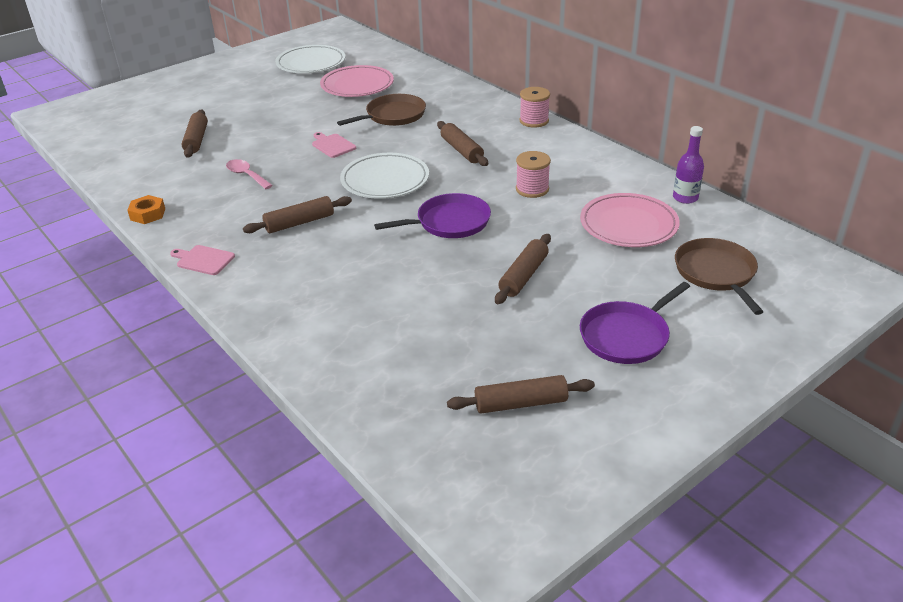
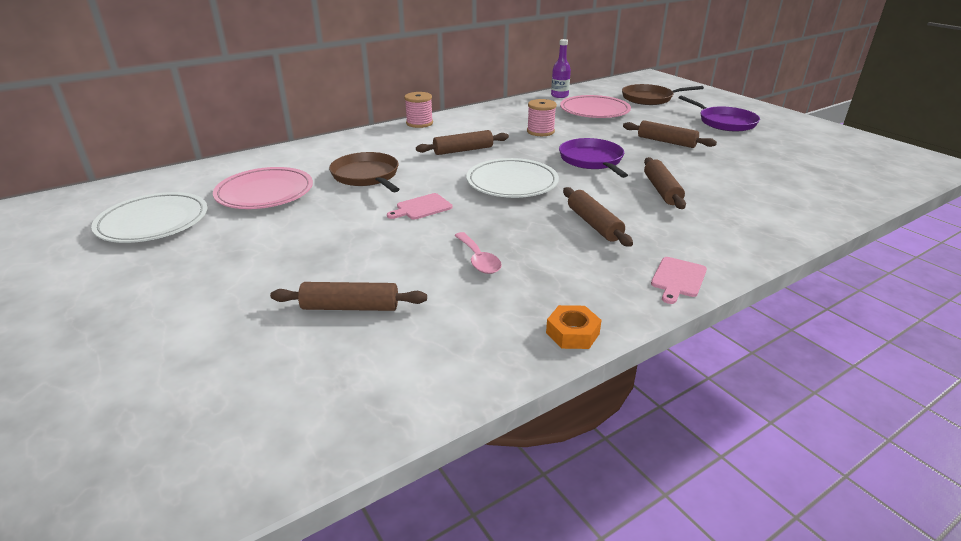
camera: 85 degrees left, 5 degrees down
(246, 175) = (478, 260): pink spoon -> pink spoon turned 75 degrees counterclockwise
(520, 403) = (810, 151): brown rolling pin -> brown rolling pin (661, 190)

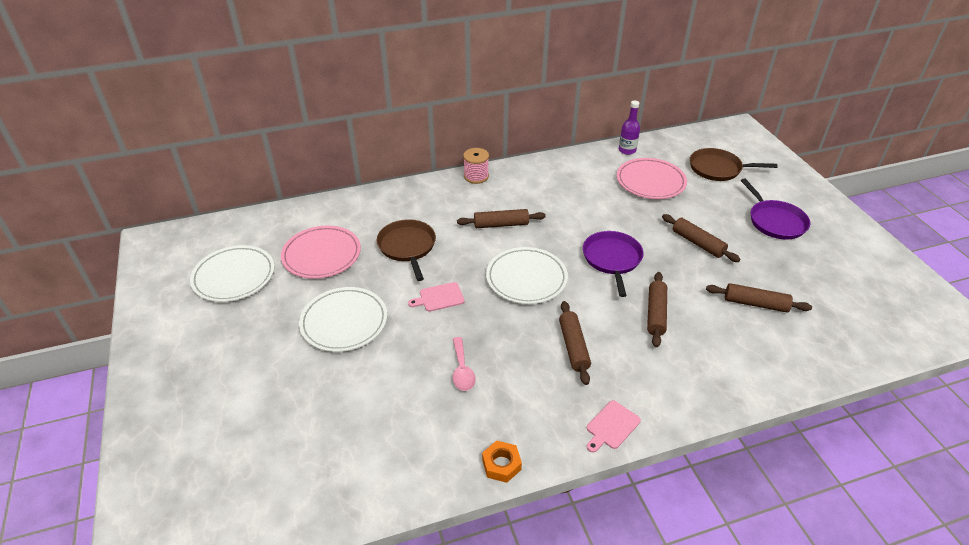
camera: 15 degrees right, 10 degrees up
(313, 241) = (344, 322): none -> white plate
(350, 307) = (352, 401): brown rolling pin -> brown rolling pin (755, 304)
(540, 131) = (583, 207): pink spool -> none

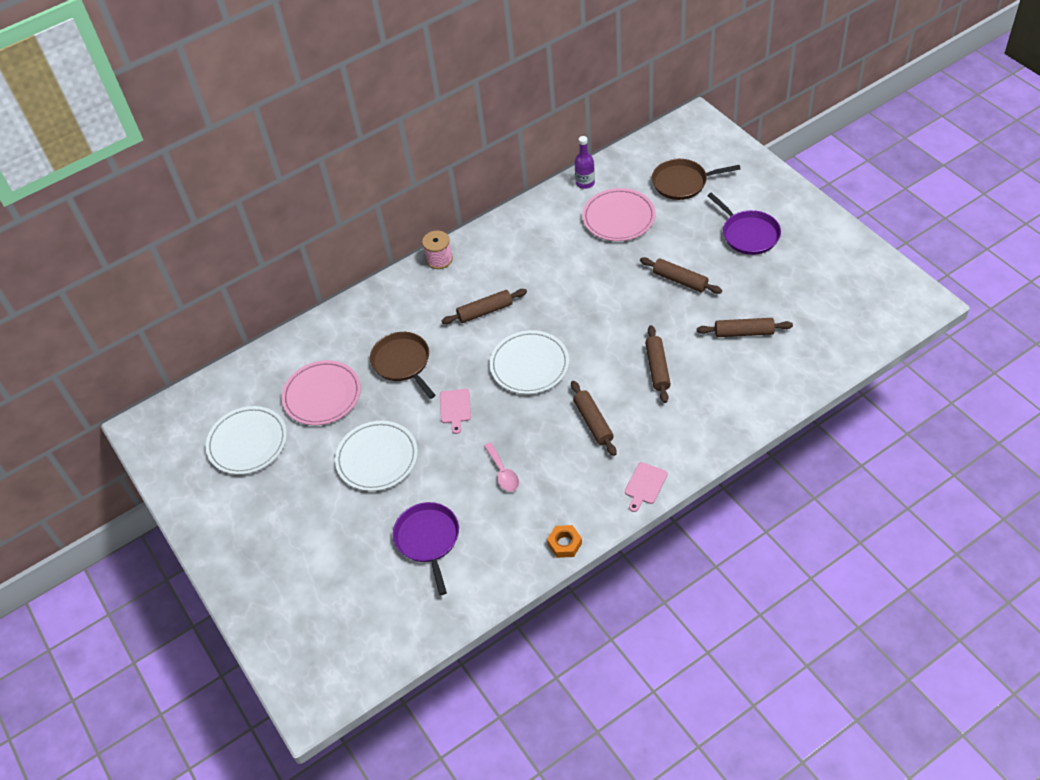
camera: 10 degrees left, 10 degrees up
(439, 297) = (455, 408): pink cutting board -> pink cutting board turned 60 degrees counterclockwise
(612, 259) = (604, 321): purple pan -> purple pan (428, 539)

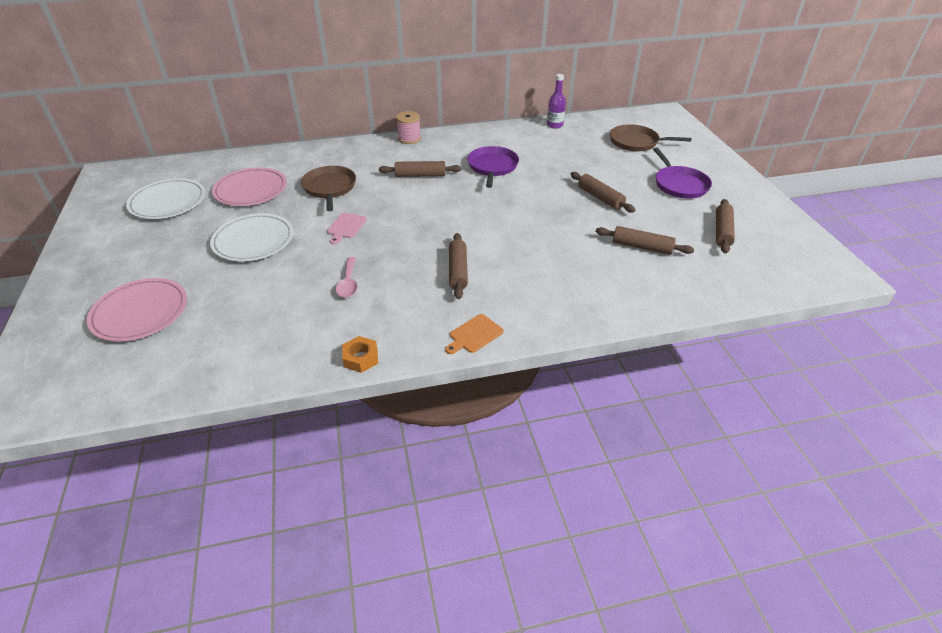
camera: 15 degrees right, 10 degrees down
(428, 539) = (240, 312): purple pan -> purple pan (492, 167)
(529, 365) = (430, 217): white plate -> none
(618, 218) = (569, 149): pink plate -> pink plate (140, 313)
(645, 485) = (474, 335): pink cutting board -> orange cutting board
(657, 368) = (543, 250): brown rolling pin -> brown rolling pin (722, 231)

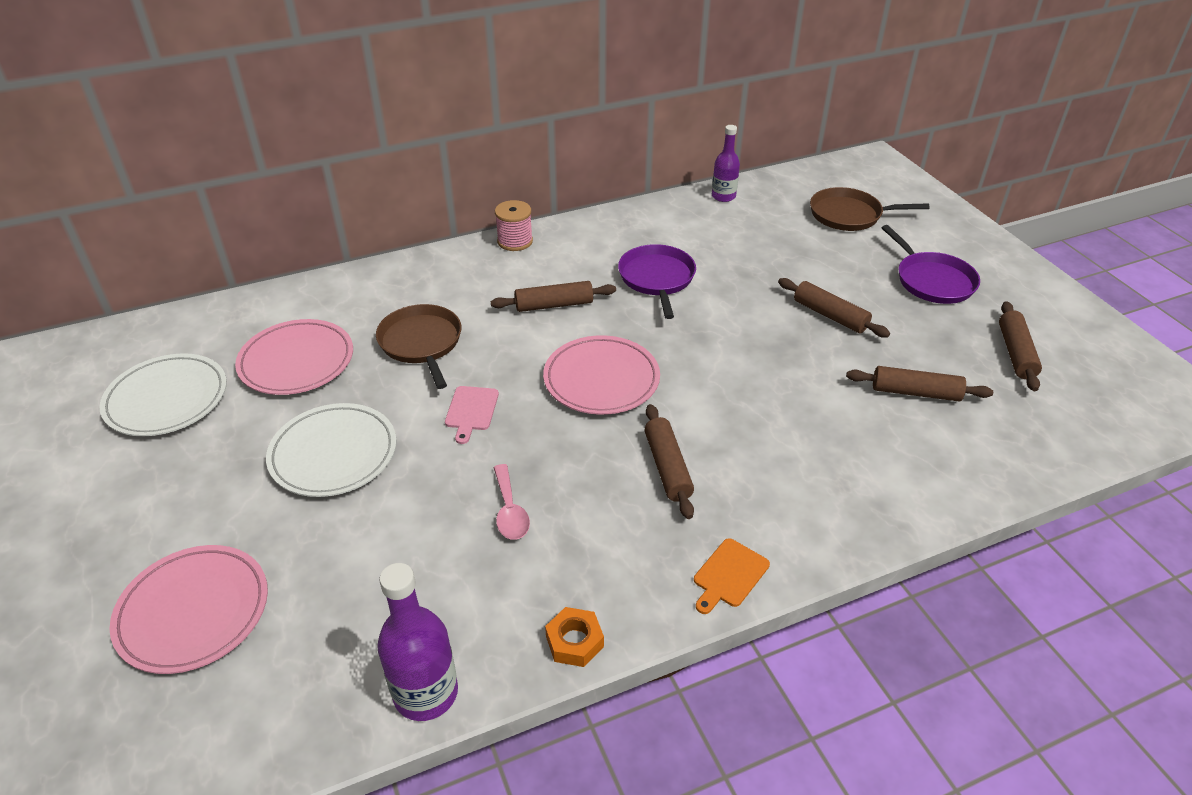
camera: 10 degrees left, 0 degrees up
(259, 373) = (426, 693): none -> purple bottle
(434, 218) = (601, 379): none -> pink plate

